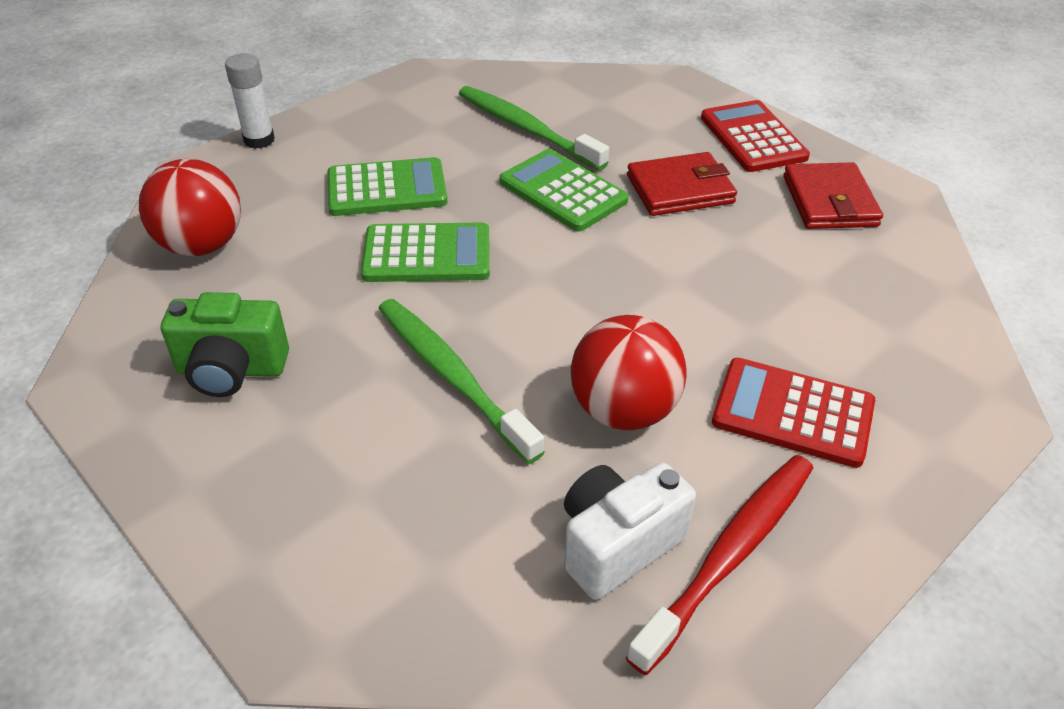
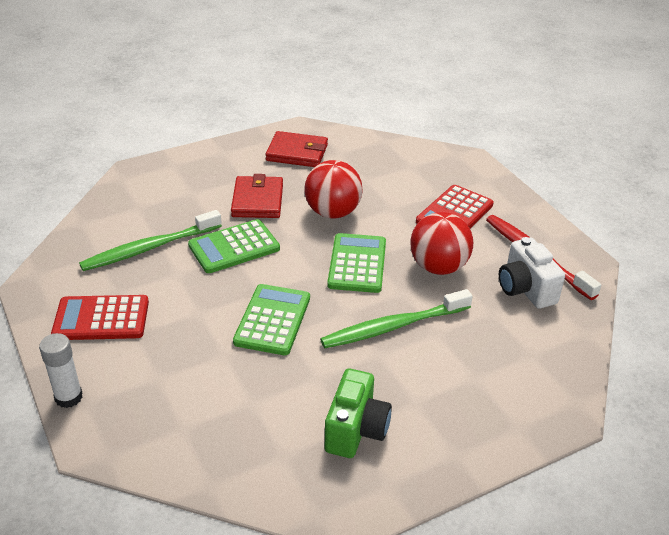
camera: 75 degrees left, 5 degrees down
(202, 245) = (205, 441): red ball -> red ball (332, 212)
(387, 189) = (184, 329): green calculator -> green calculator (357, 264)
(753, 137) = (220, 160): red calculator -> red calculator (101, 319)

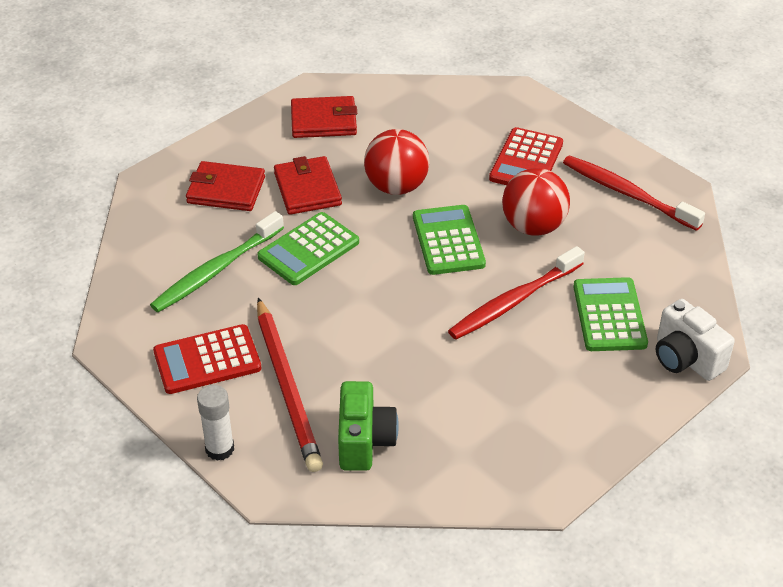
camera: 15 degrees left, 5 degrees up
(156, 357) = (287, 387): none -> red pencil
(191, 189) = (226, 190): none -> red wallet
(272, 320) = (388, 321): green calculator -> green calculator (609, 315)
(356, 430) = (521, 414): green camera -> green camera (364, 441)
(394, 326) = (514, 301): green toothbrush -> red toothbrush
(525, 289) = (629, 232): white camera -> white camera (686, 359)

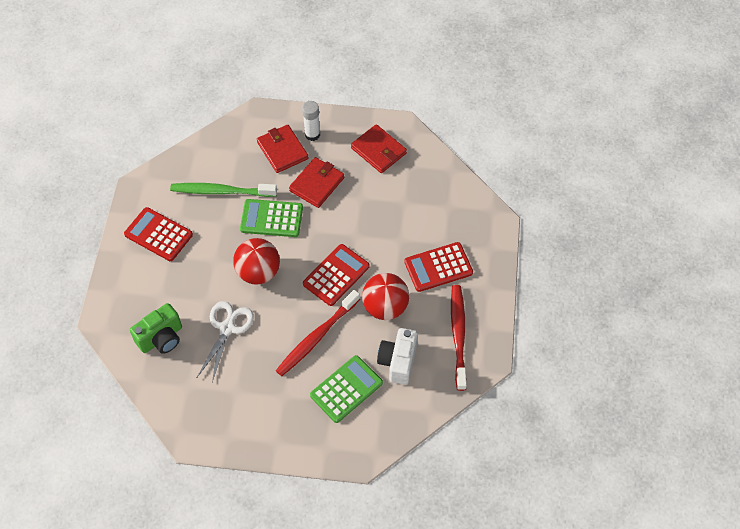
camera: 50 degrees right, 15 degrees up
(219, 449) = (108, 282): white glue stick -> white glue stick (312, 134)
(287, 387) = (169, 280): red pencil -> none
(396, 186) = (357, 222): red ball -> red ball (258, 272)
(418, 372) = (227, 328): none -> white scissors
(448, 241) = (336, 275): green calculator -> red calculator
(514, 301) = (317, 337): red toothbrush -> red toothbrush turned 60 degrees counterclockwise
(686, 359) = (344, 447): white camera -> white camera (398, 362)

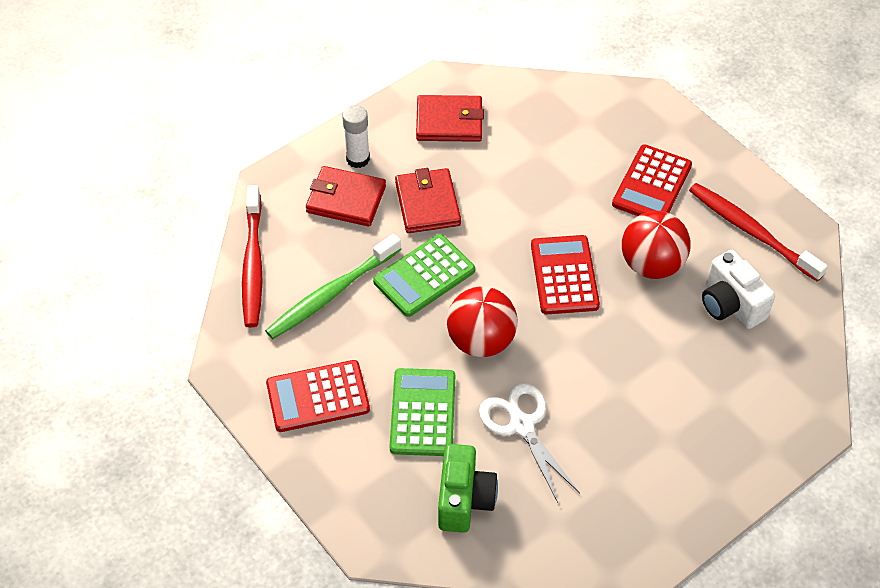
camera: 45 degrees left, 5 degrees down
(317, 337) = (624, 351): red toothbrush -> red toothbrush (253, 263)
(346, 389) = (717, 375): green calculator -> green calculator (422, 413)

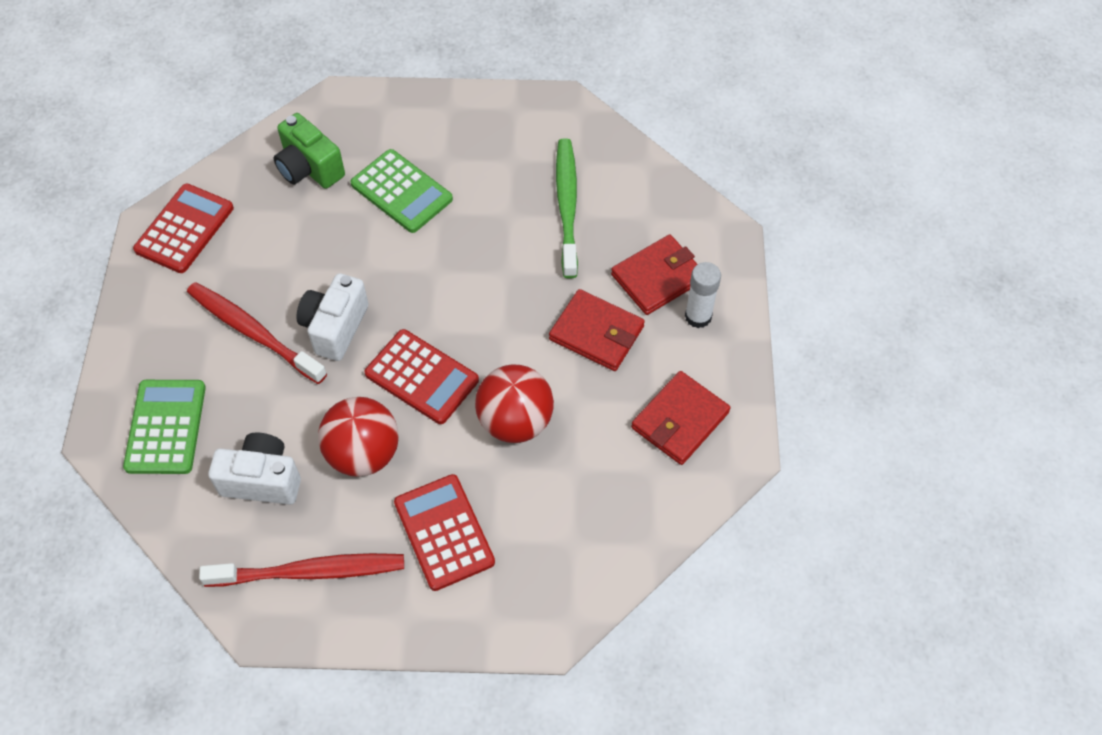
camera: 130 degrees right, 5 degrees up
(253, 263) = (648, 175): red toothbrush -> red toothbrush (254, 332)
(318, 397) = (481, 140): red calculator -> red calculator (184, 229)
(424, 276) = (522, 277): green calculator -> green calculator (165, 427)
(481, 341) = (422, 271): red ball -> red ball (515, 421)
(522, 425) = (324, 243): white scissors -> none
(582, 357) = (335, 327): none -> white camera

